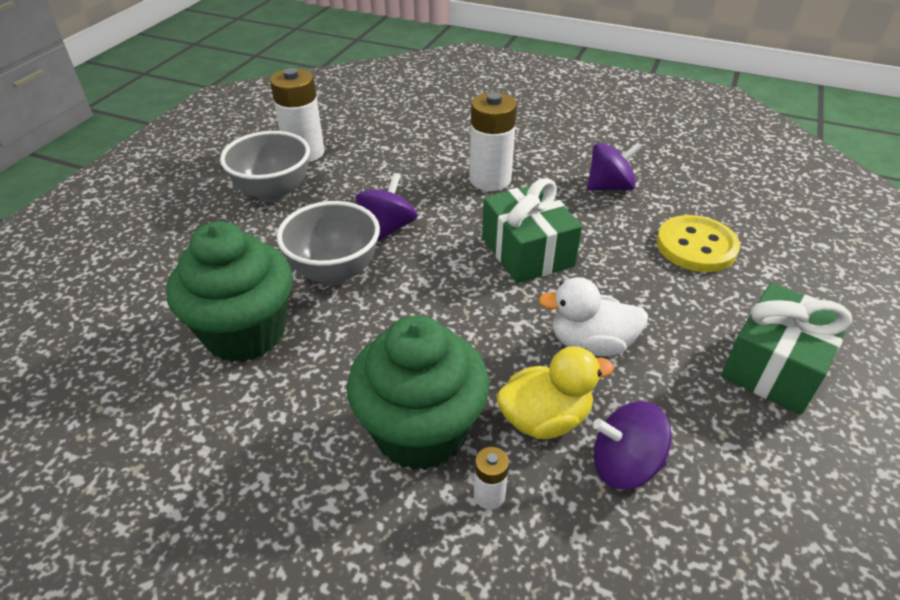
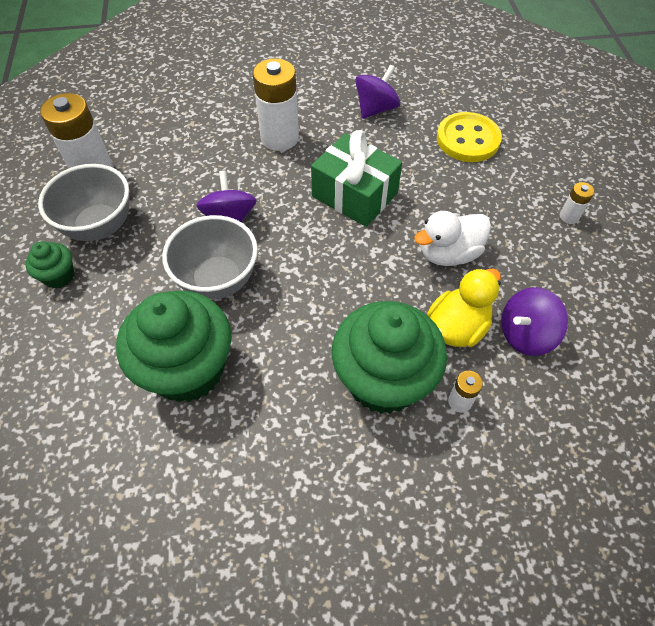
camera: 30 degrees left, 15 degrees up
(210, 217) = (59, 276): none -> green cupcake
(774, 366) = (569, 216): green gift -> white battery

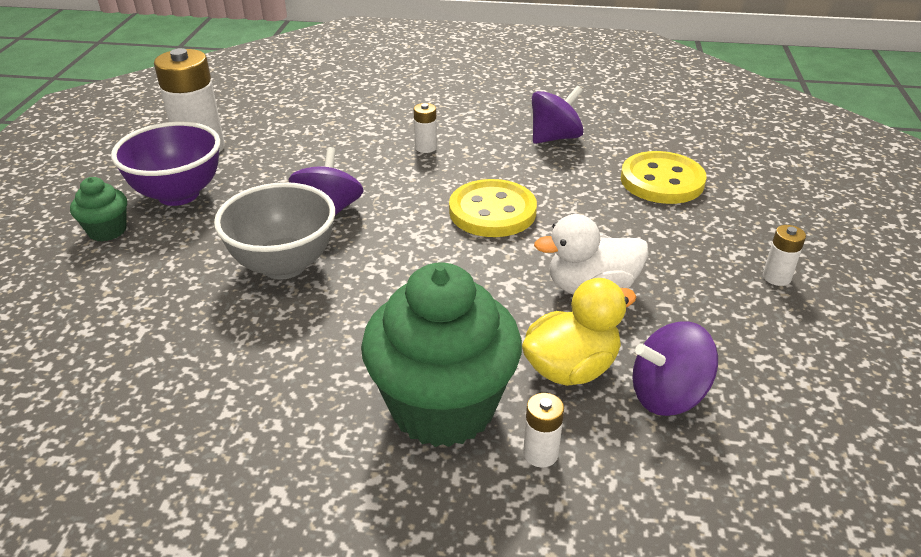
camera: 15 degrees right, 20 degrees down
(100, 226) = (178, 194): grey bowl -> purple bowl
(188, 369) = (199, 345): green cupcake -> none
(279, 138) = (426, 147): white battery -> white battery, size x0.47
(354, 195) = (492, 211): green gift -> yellow button

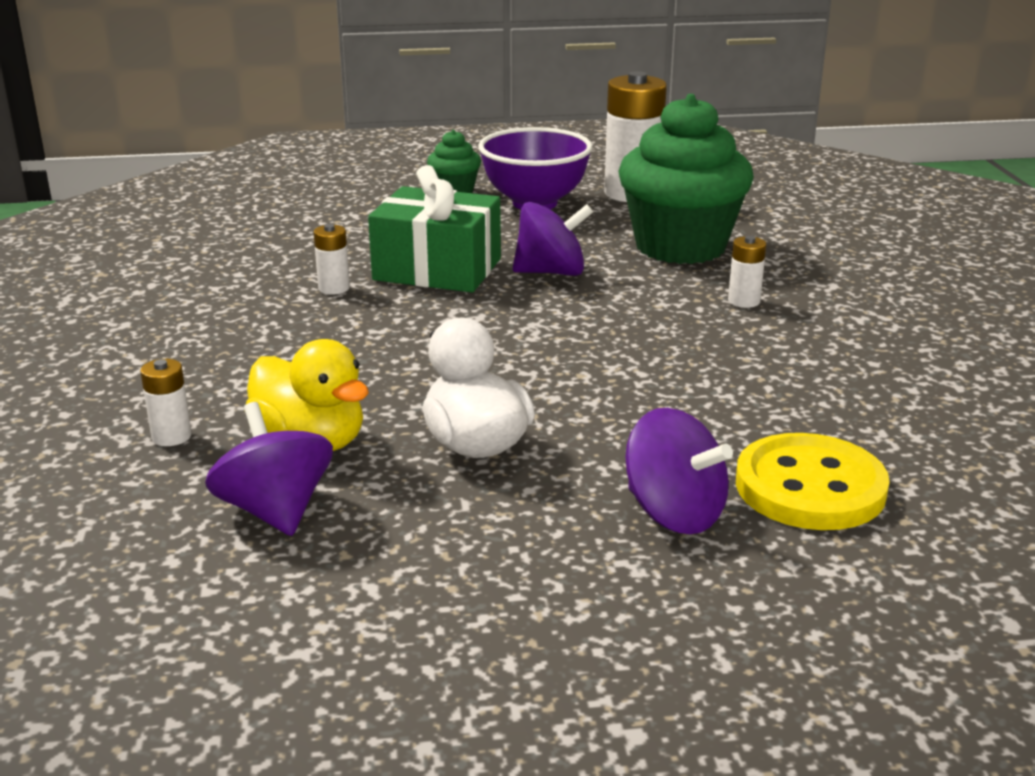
camera: 75 degrees right, 10 degrees down
(284, 265) = (437, 269): grey bowl -> green gift
(443, 407) = (234, 378): green cupcake -> green cupcake (680, 246)
(492, 211) = (616, 362): yellow button -> none
(555, 138) = (865, 385): purple spinning top -> purple spinning top (674, 513)
(776, 277) = (580, 606): white battery -> white battery (334, 288)

